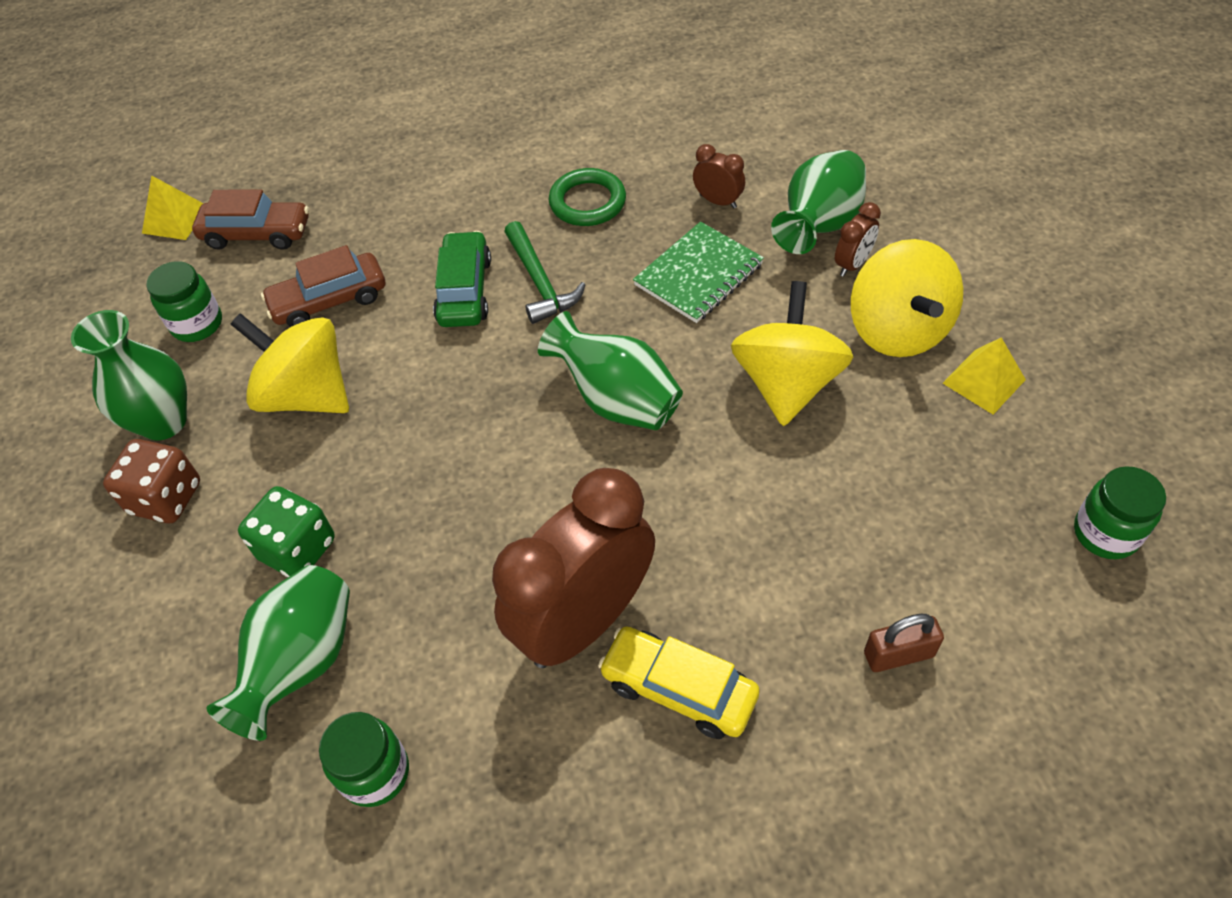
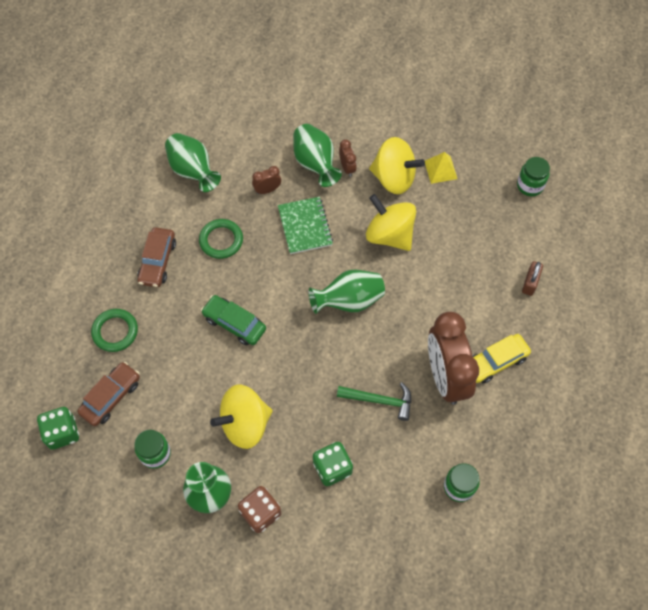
camera: 60 degrees left, 10 degrees up
(175, 219) = (62, 433): yellow pyramid -> green dice
(302, 663) = (391, 492): green vase -> green vase (193, 171)
(329, 300) = (190, 385): brown car -> brown car (157, 261)
(358, 183) = (115, 331): none -> green ring
(540, 282) = (256, 290): green hammer -> green hammer (380, 400)

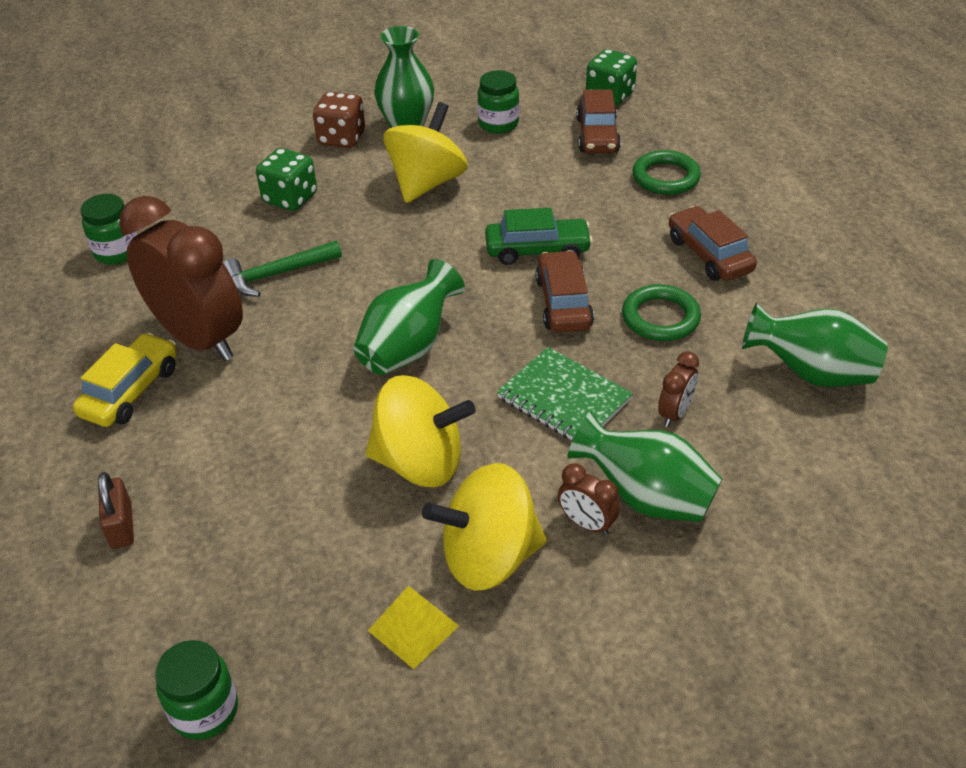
camera: 145 degrees right, 20 degrees down
(255, 279) = (563, 303): none -> brown car

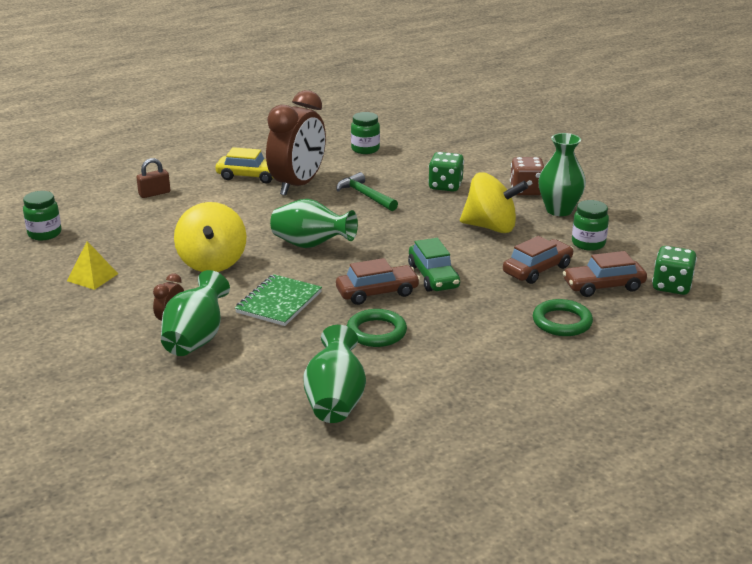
camera: 75 degrees right, 15 degrees down
(489, 557) = (142, 292): yellow spinning top -> none
(675, 413) = (276, 345): brown clock -> none
(709, 255) = (464, 348): brown car -> brown car (537, 270)

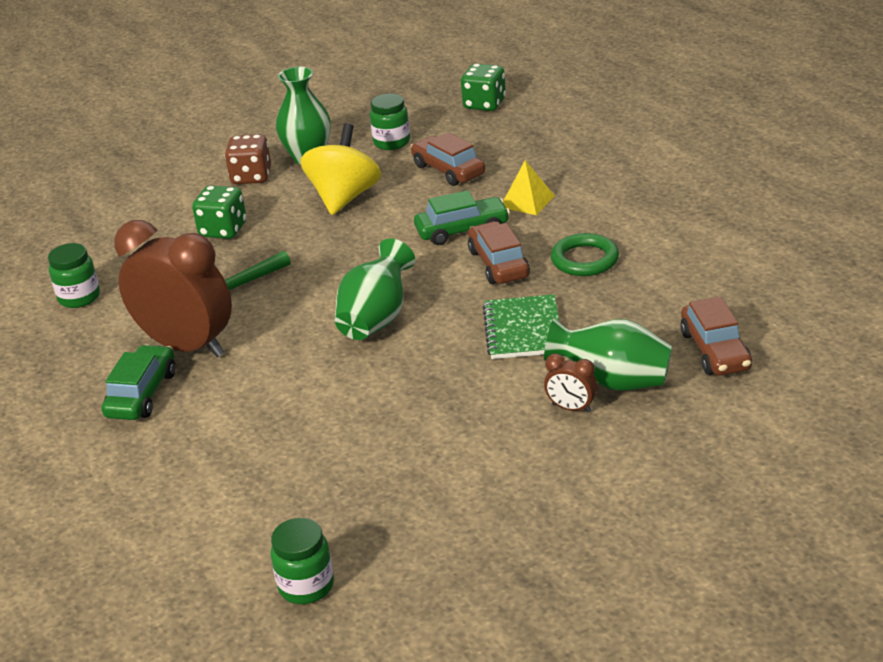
camera: 85 degrees left, 5 degrees up
(92, 277) = (455, 501): yellow pyramid -> yellow pyramid (527, 201)
(154, 193) = (178, 486): brown padlock -> none
(212, 262) = (418, 395): yellow spinning top -> none
(250, 176) = (142, 394): yellow car -> green car
(279, 302) = (523, 330): green notebook -> green notebook turned 60 degrees clockwise
(335, 401) = (720, 275): green vase -> none
(562, 322) = (555, 158): green ring -> none
(603, 286) = (484, 136): brown car -> brown car (715, 351)

